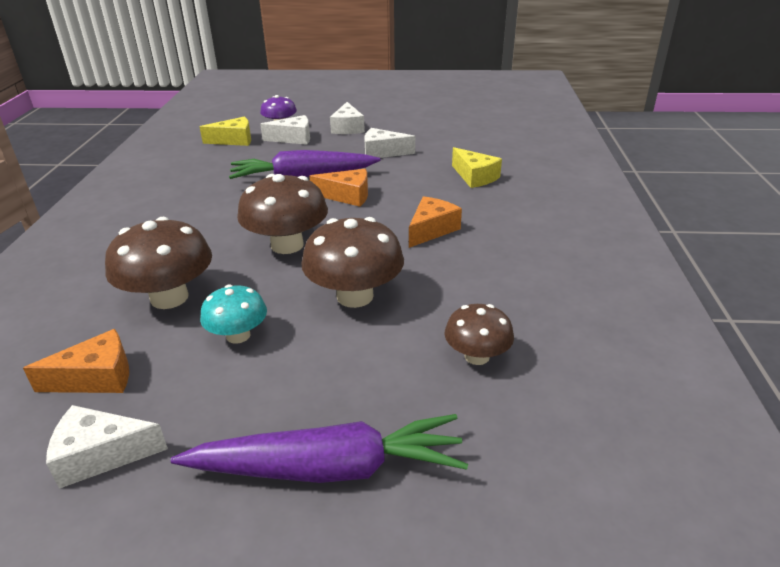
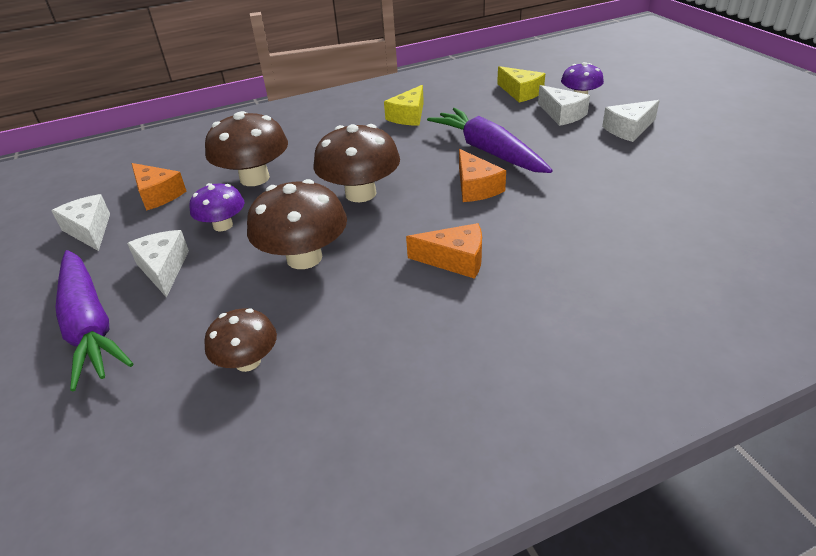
camera: 65 degrees right, 5 degrees up
(238, 335) = (223, 225): turquoise mushroom -> purple mushroom
(382, 152) = (597, 170): white cheese -> white cheese (163, 268)
(475, 177) = (613, 249): yellow cheese -> yellow cheese (409, 116)

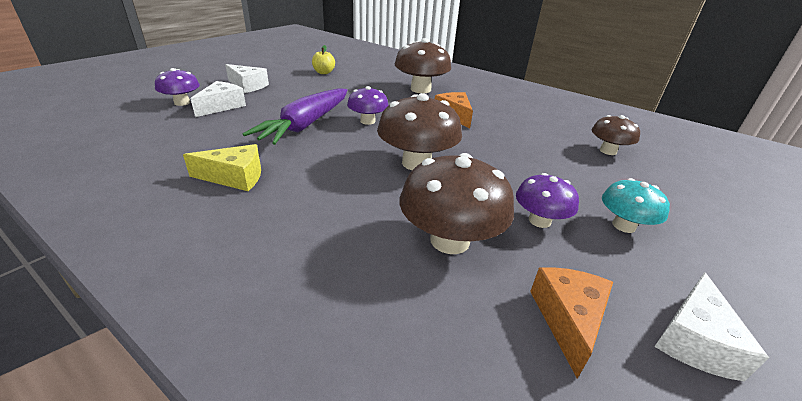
camera: 125 degrees left, 5 degrees down
(90, 325) = (711, 228): purple carrot -> none
(163, 268) = (623, 225): white cheese -> turquoise mushroom
(304, 258) = (517, 162): brown mushroom -> brown mushroom (420, 89)
(476, 187) = (367, 121): orange cheese -> purple mushroom
(520, 92) = (163, 127): yellow cheese -> none
(688, 187) = (323, 72): none -> yellow apple

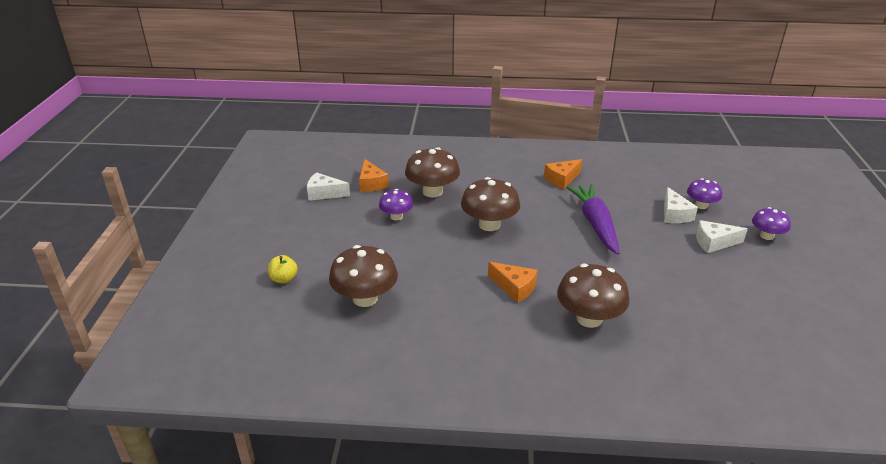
camera: 150 degrees right, 0 degrees up
(235, 177) = (562, 179): yellow cheese -> orange cheese
(323, 72) = (714, 299): yellow apple -> yellow apple (284, 279)
(367, 121) = (565, 247): purple mushroom -> purple mushroom (766, 236)
(608, 151) = (365, 298): brown mushroom -> brown mushroom, size x1.67
(623, 225) = (351, 231): turquoise mushroom -> none
(694, 340) = (324, 193): white cheese -> white cheese turned 75 degrees counterclockwise

